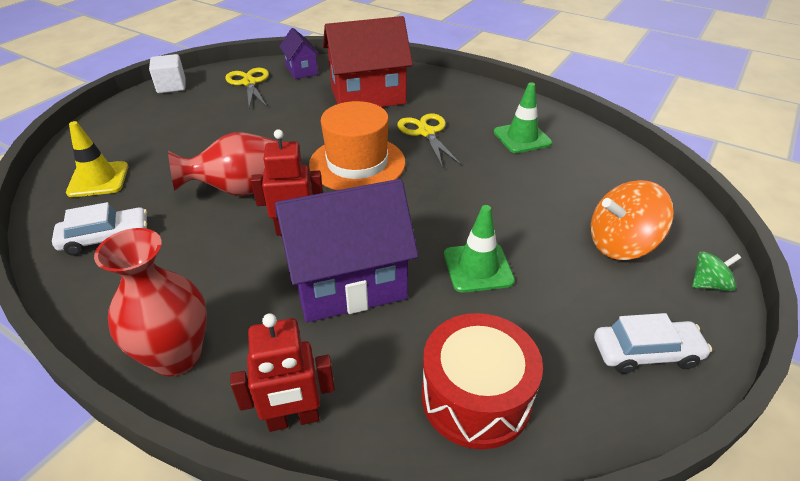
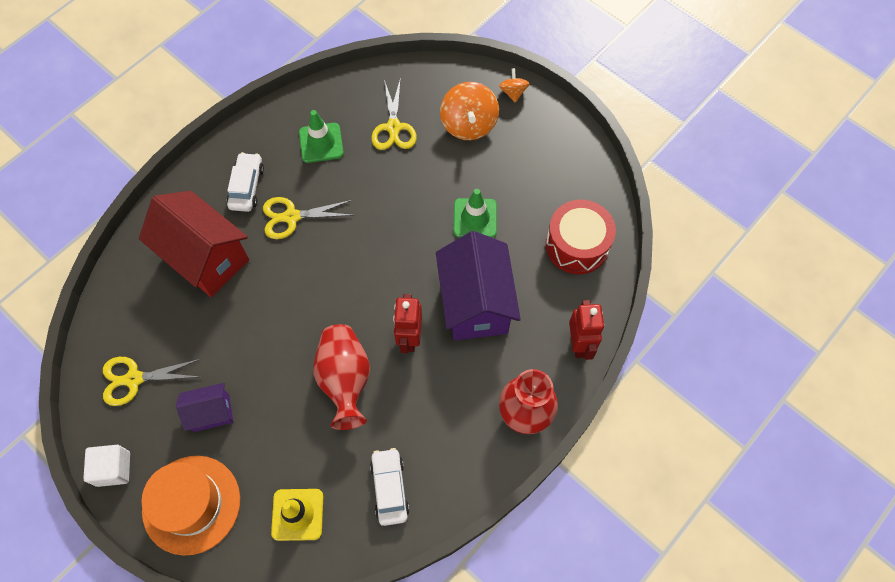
camera: 80 degrees left, 25 degrees up
(301, 70) = (120, 321): purple house -> purple house (211, 413)
(357, 163) = (328, 282): orange hat -> orange hat (191, 504)
(368, 96) = (206, 258): red house -> red house turned 45 degrees counterclockwise
(573, 182) = (393, 127): none -> yellow scissors
(646, 353) = (559, 149): white car -> white car (247, 187)
(708, 284) = (513, 92): green spinning top -> orange spinning top

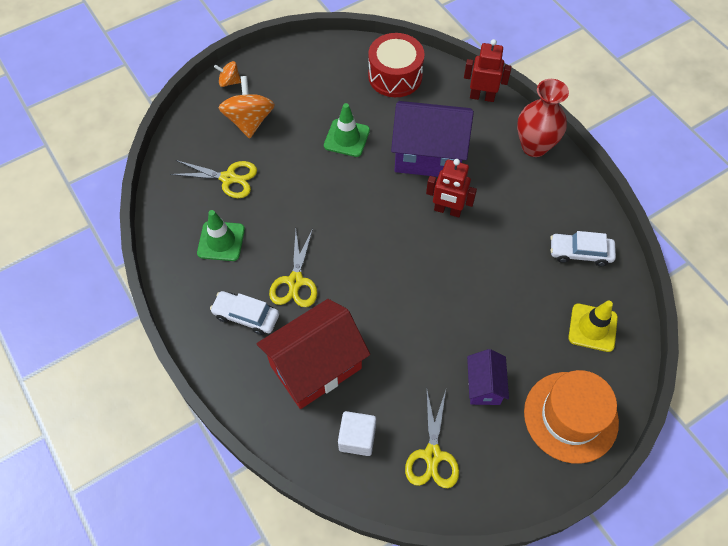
camera: 75 degrees left, 5 degrees down
(113, 469) = (524, 486): white cube -> white cube (357, 438)
(345, 380) = (475, 267): red vase -> none
(469, 124) = (249, 121): orange spinning top -> orange spinning top turned 105 degrees counterclockwise

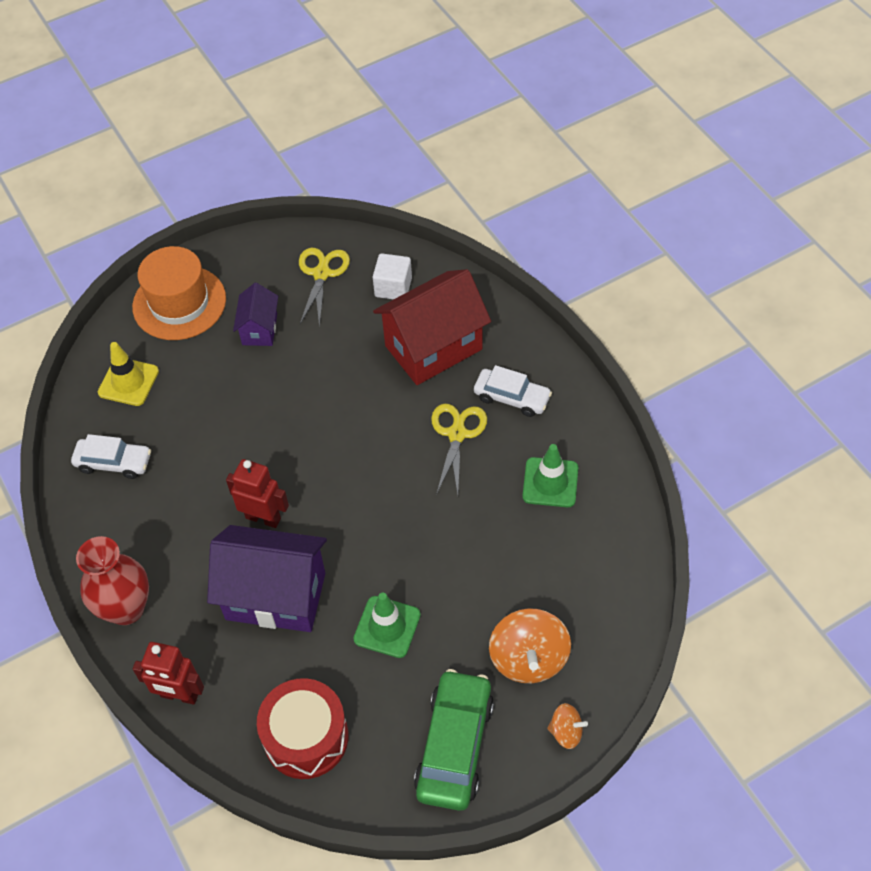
camera: 175 degrees left, 5 degrees down
(228, 178) = (550, 567): yellow scissors -> none
(300, 73) = (455, 746): none -> green car

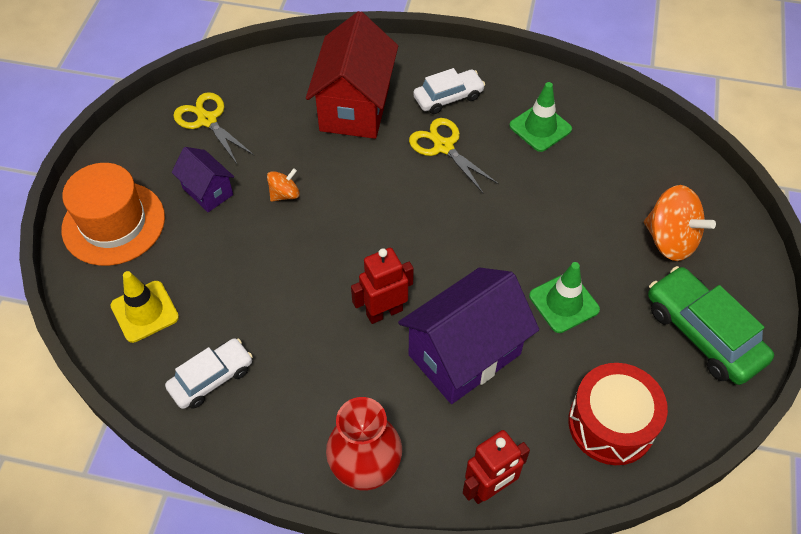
camera: 50 degrees left, 0 degrees up
(393, 287) = (274, 91): white cube -> none
(566, 732) = (748, 261): orange spinning top -> orange spinning top (284, 194)

